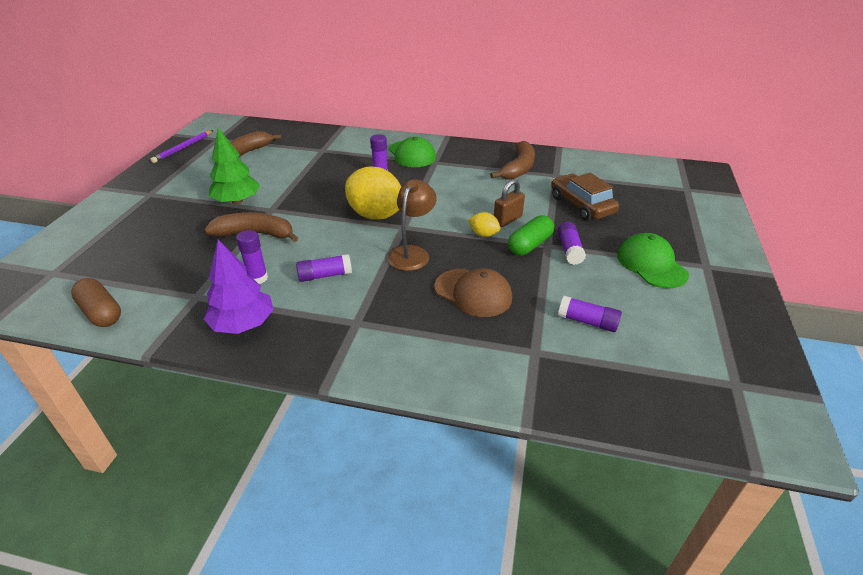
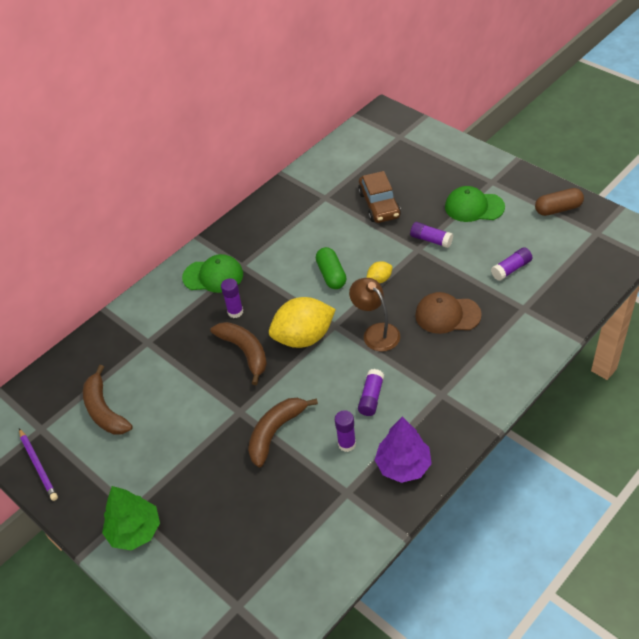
camera: 55 degrees left, 10 degrees up
(101, 312) = (329, 566): brown capsule -> brown capsule (558, 209)
(237, 201) = (203, 435): green tree -> green tree (135, 531)
(473, 293) = (447, 315): brown cap -> brown cap turned 150 degrees counterclockwise
(507, 220) = (369, 256): brown padlock -> none
(518, 168) = (296, 215): brown banana -> brown banana (245, 352)
(530, 245) = (411, 259): green capsule -> green capsule (331, 275)
(581, 205) = (379, 205): brown car -> brown car turned 105 degrees counterclockwise

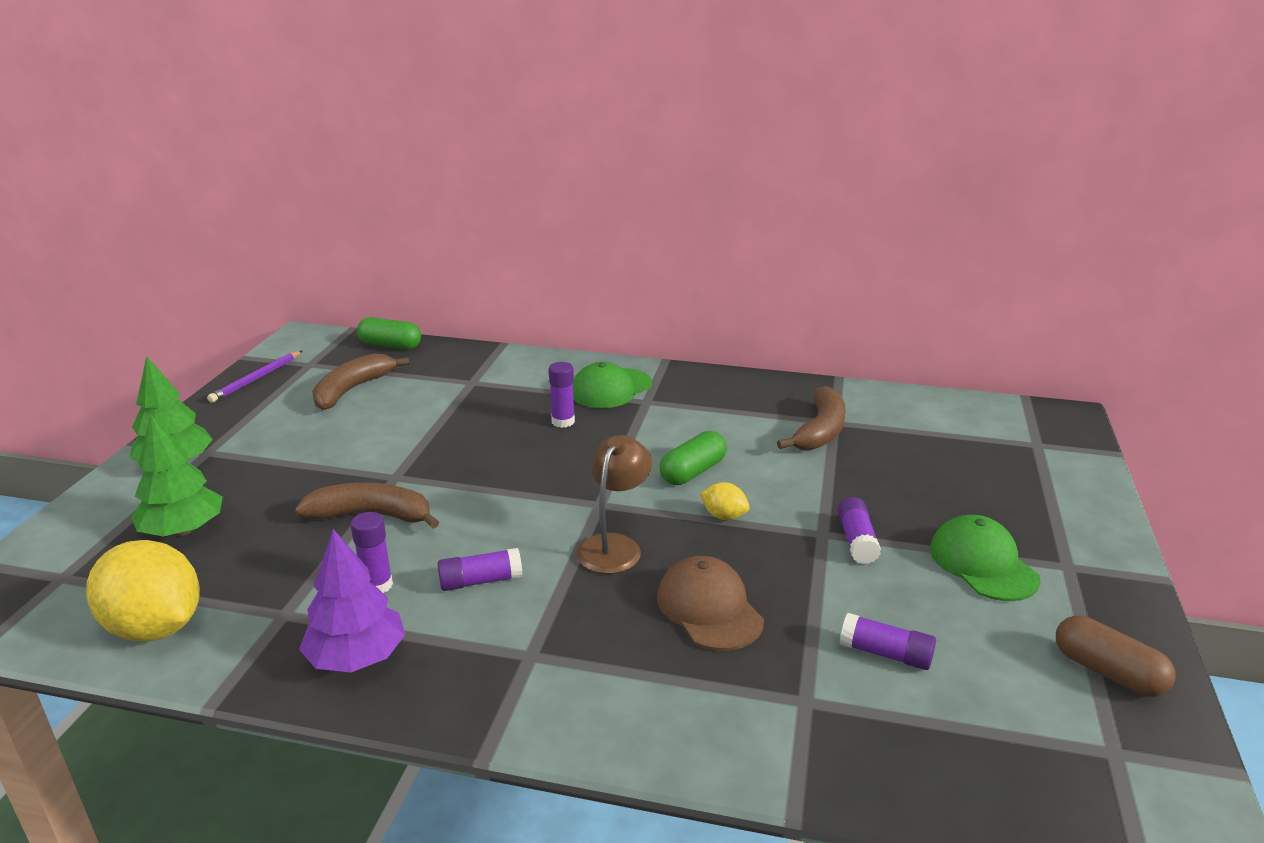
camera: 55 degrees right, 20 degrees down
(51, 373) = (390, 345): none -> green capsule
(213, 276) = (611, 389): green cap -> green cap turned 75 degrees clockwise
(226, 534) = (183, 530): none -> green tree
(245, 352) = (499, 449): brown banana -> brown banana (820, 431)
(304, 337) = (557, 486): yellow lemon -> yellow lemon (155, 627)
(379, 205) = (874, 470): brown car -> none

